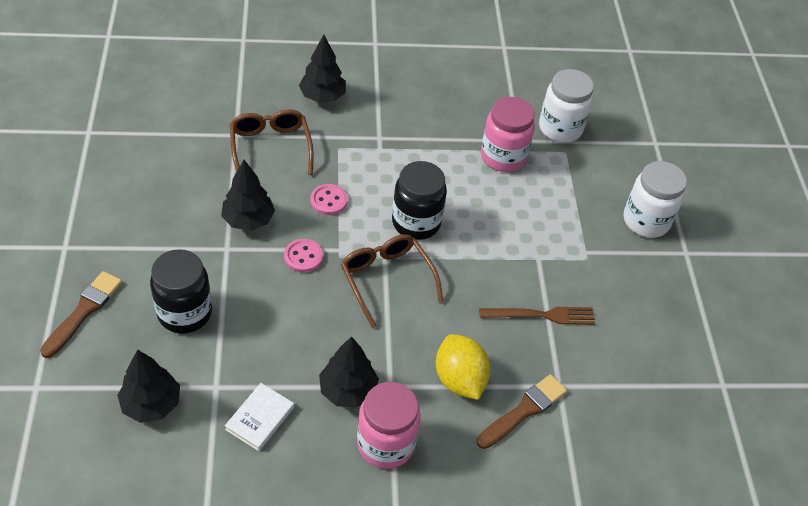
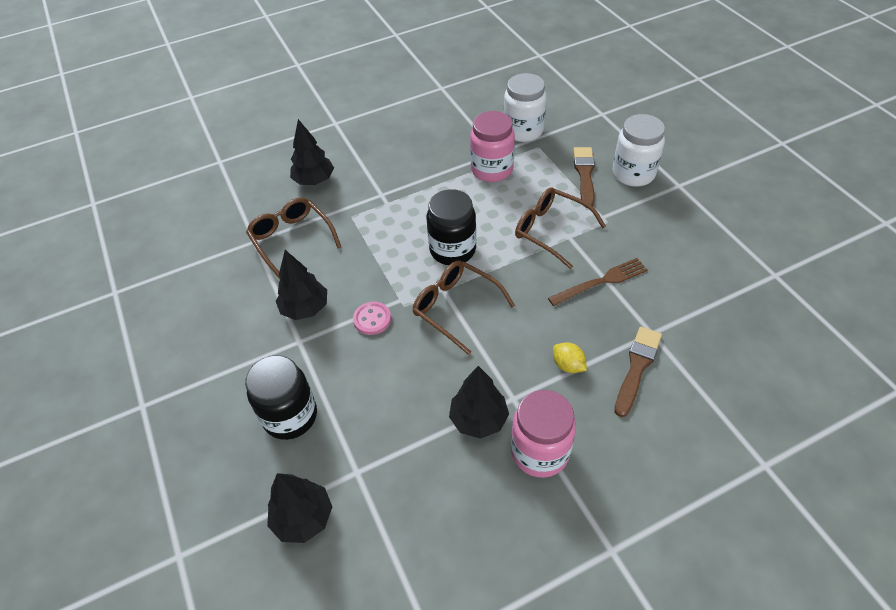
camera: 15 degrees left, 0 degrees up
(84, 311) = (190, 459): brown brush -> brown brush (584, 174)
(260, 418) = (414, 483): white book -> none
(328, 201) = (367, 263): pink button -> none
(459, 379) = (568, 365): yellow lemon -> yellow lemon, size x0.56
(524, 244) = (551, 230): none -> brown glasses

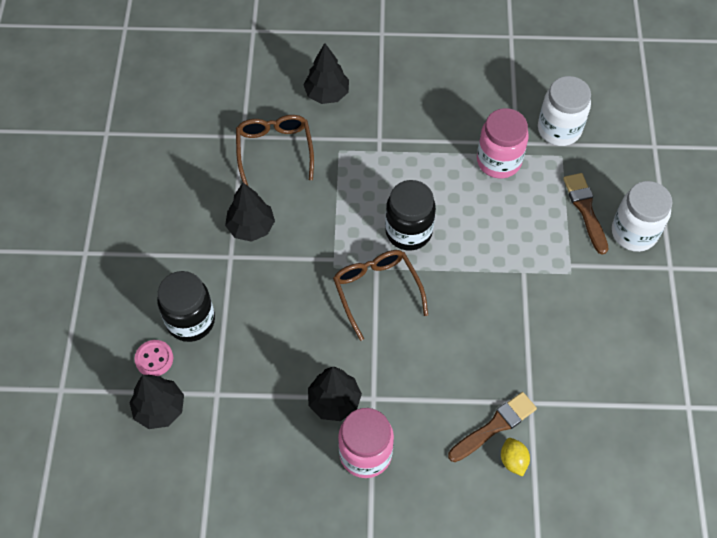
camera: 25 degrees right, 10 degrees up
(372, 319) = (300, 266): pink button -> pink button (154, 359)
(551, 230) = (510, 256): brown glasses -> none
(568, 365) = (437, 393): yellow lemon -> yellow lemon (513, 460)
(584, 174) = (585, 210): brown brush -> brown brush turned 45 degrees counterclockwise
(601, 282) = (520, 331): brown fork -> none

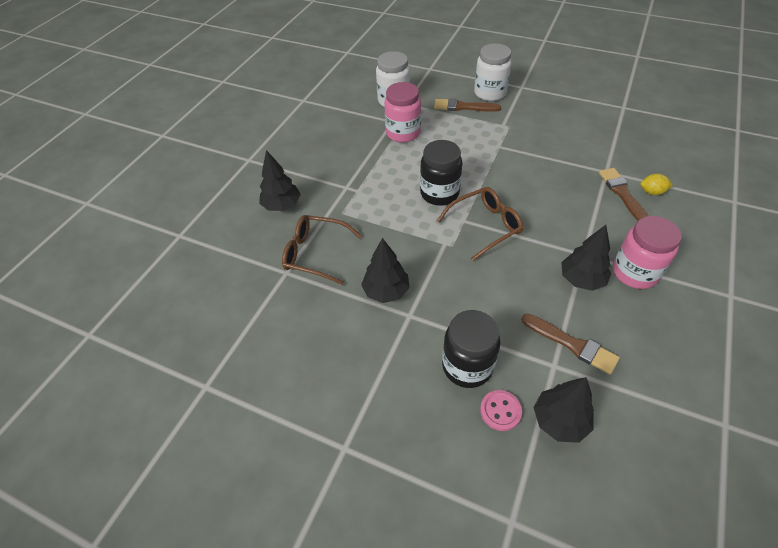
camera: 65 degrees left, 10 degrees down
(246, 405) = (572, 344): none -> brown brush
(376, 290) = (485, 226): brown glasses -> brown glasses turned 150 degrees clockwise

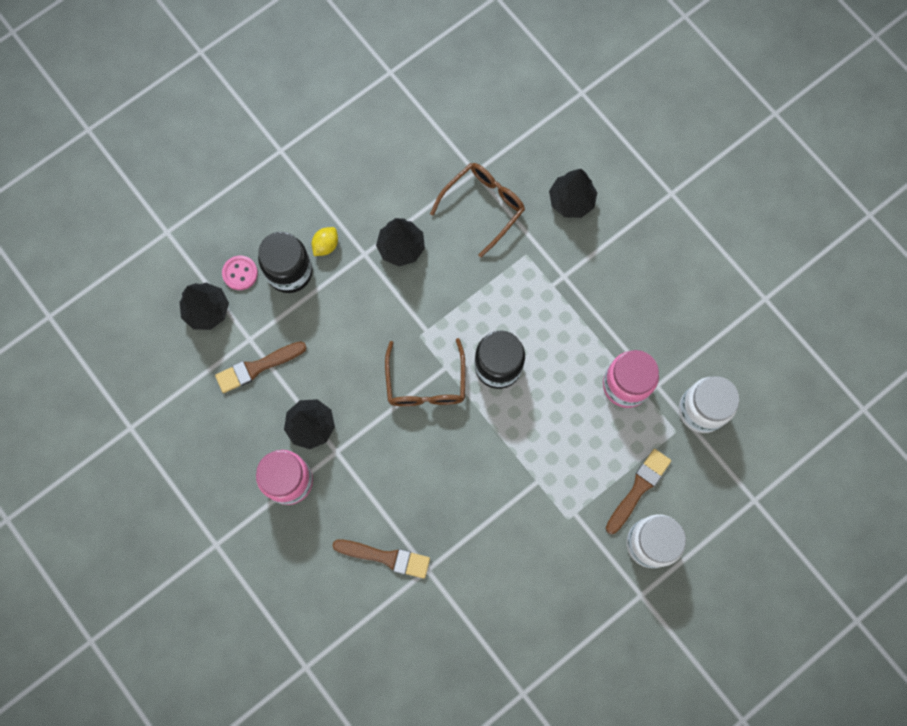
camera: 115 degrees right, 25 degrees up
(652, 192) = (369, 591): yellow lemon -> yellow lemon (326, 245)

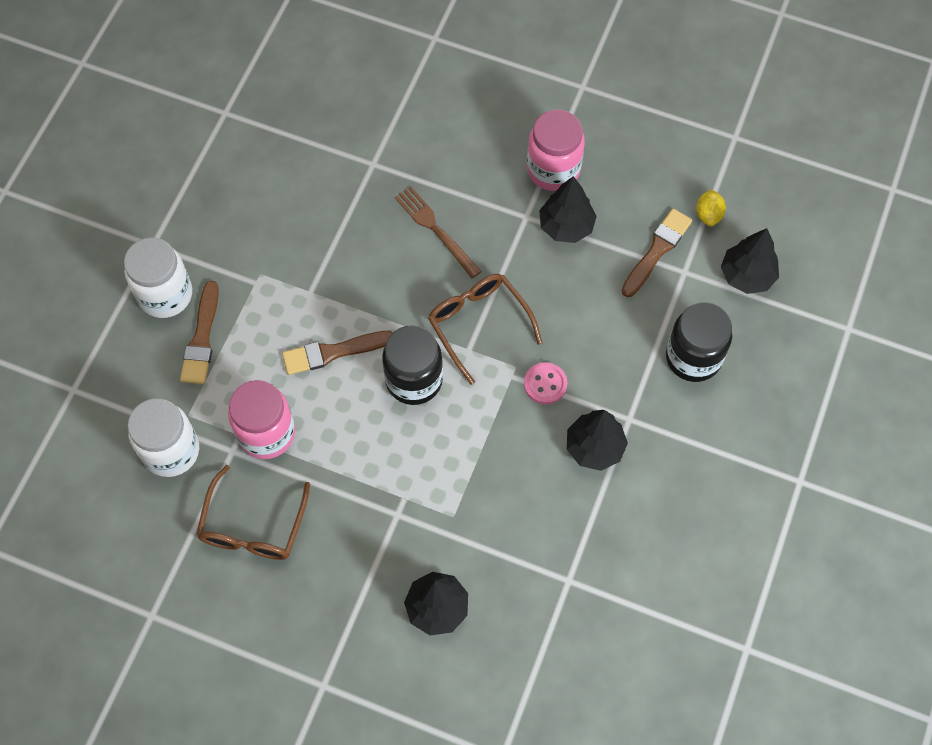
camera: 150 degrees right, 10 degrees down
(240, 273) = (742, 328): pink button -> pink button (545, 384)
(326, 245) = (676, 405): yellow lemon -> yellow lemon (708, 215)
(386, 557) = (418, 154): brown brush -> brown brush (333, 352)
(411, 480) = (436, 230): none -> brown fork
(483, 206) = (533, 544): brown glasses -> brown glasses (253, 527)

